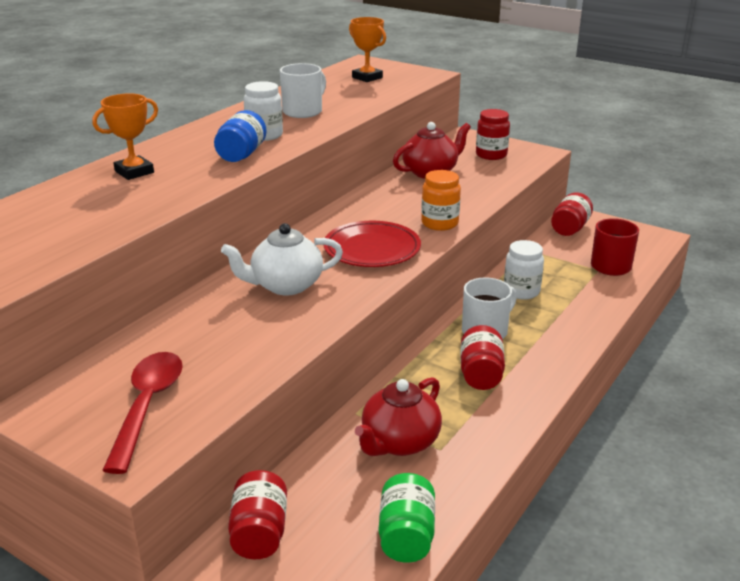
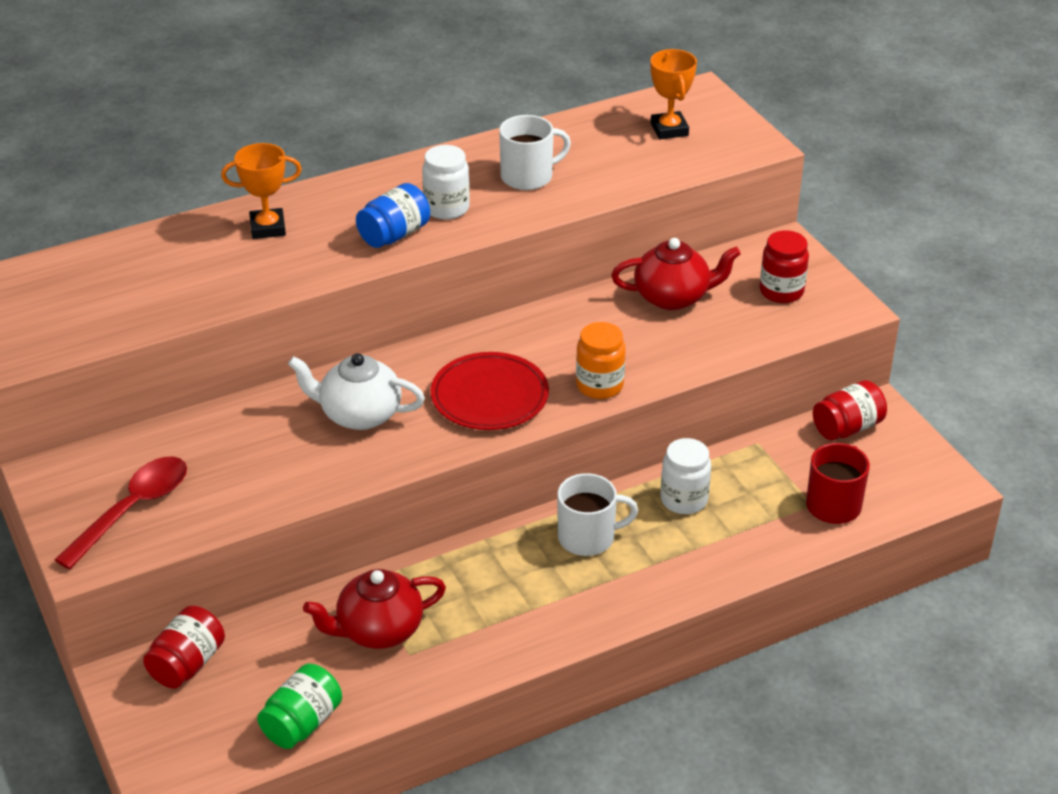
camera: 30 degrees right, 10 degrees up
(481, 374) = (529, 589): red jar -> none

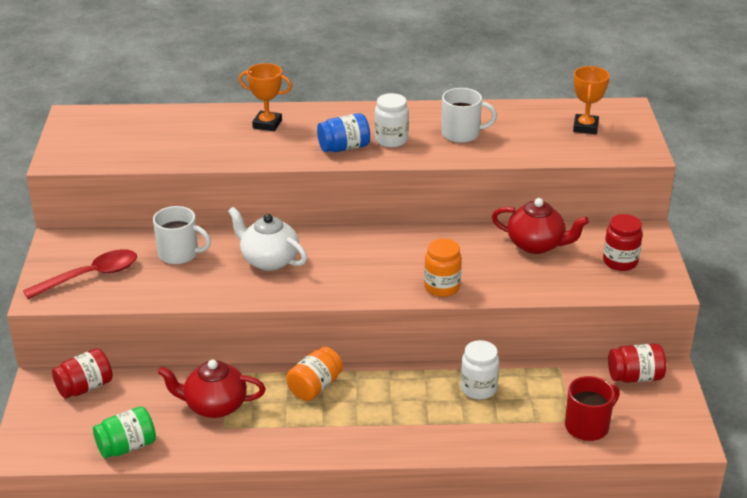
camera: 25 degrees right, 5 degrees down
(488, 563) = (315, 387): none -> orange jar
(489, 396) = (362, 273): red plate -> none
(588, 537) = (393, 392): white mug -> white mug (179, 254)

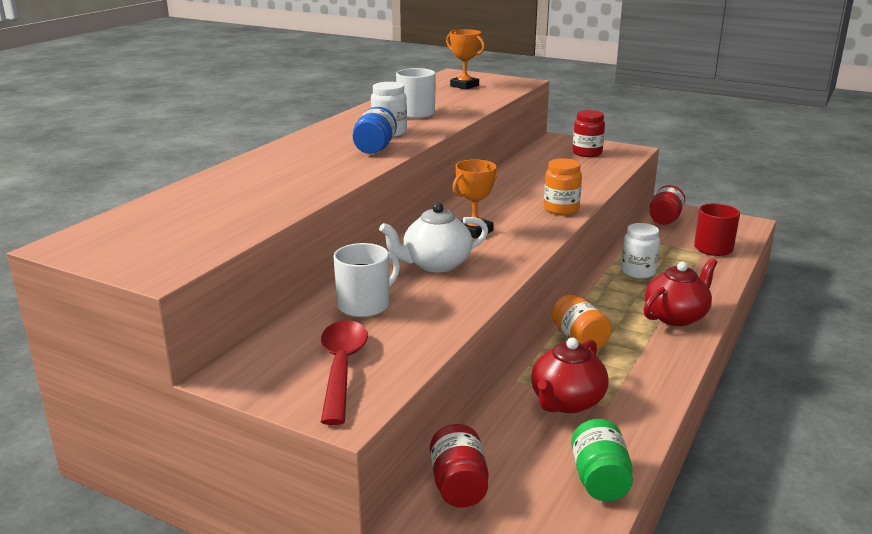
camera: 60 degrees left, 10 degrees down
(267, 124) = (278, 164): orange trophy -> orange trophy (474, 231)
(536, 245) = (536, 168): red teapot -> red teapot (676, 316)

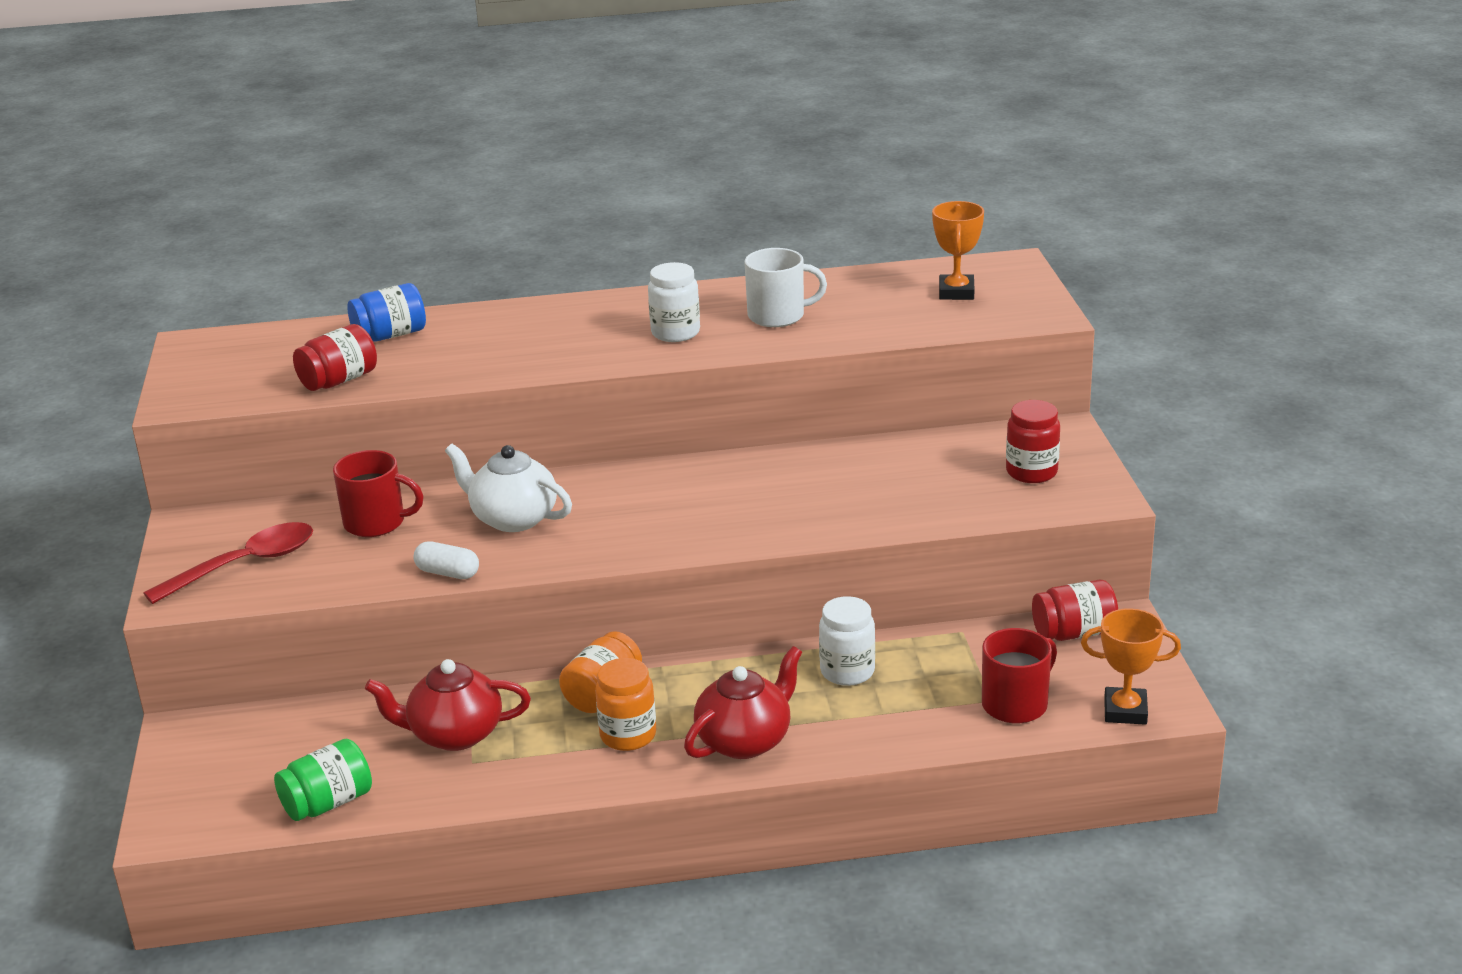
camera: 55 degrees right, 5 degrees up
(365, 305) = (376, 523): white mug -> red mug
(375, 148) = (607, 348): blue jar -> blue jar (390, 335)
(458, 485) = (252, 729): red jar -> red jar (339, 380)
(474, 231) = (632, 503): orange trophy -> orange trophy (1125, 711)
(474, 301) = (447, 573): none -> white capsule
(561, 209) = (776, 529): orange jar -> orange jar (628, 735)
(676, 316) = (745, 740): red teapot -> red teapot turned 60 degrees counterclockwise

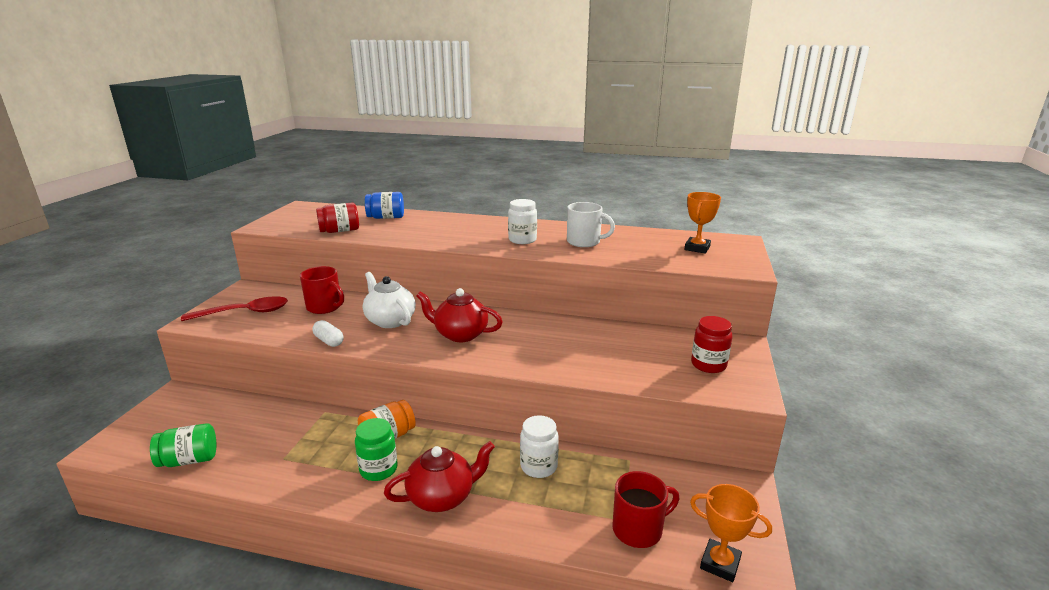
camera: 20 degrees right, 5 degrees down
(454, 734) = (291, 437): red teapot -> red teapot (460, 334)
(628, 735) = (378, 469): orange jar -> green jar
(1074, 633) = (707, 484): red jar -> none

